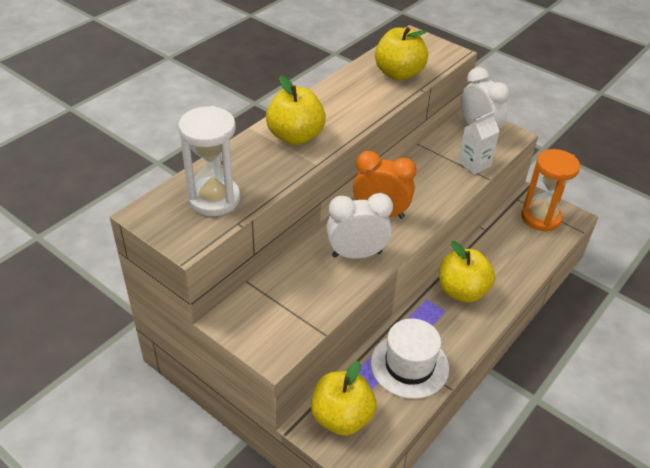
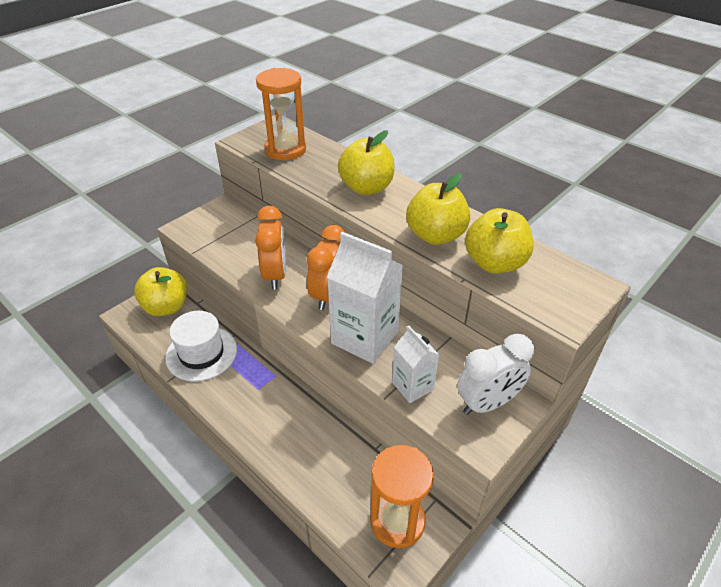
camera: 95 degrees right, 0 degrees up
(214, 199) = (285, 150): white hourglass -> orange hourglass
(356, 254) = (275, 275): white clock -> orange clock
(430, 189) = (364, 337): none -> white carton
(462, 291) = (280, 407): yellow apple -> yellow apple (435, 235)

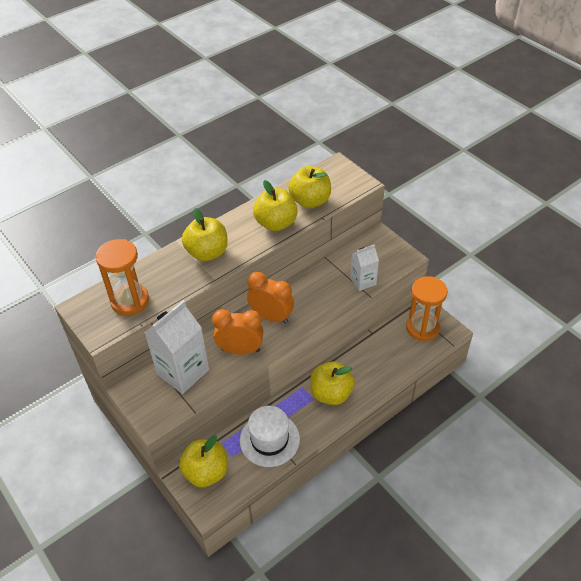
camera: 80 degrees left, 5 degrees up
(266, 407) = (331, 393): none -> yellow apple
(364, 337) = (318, 300): white carton -> white carton (183, 372)
(487, 403) = (379, 249): white clock -> none

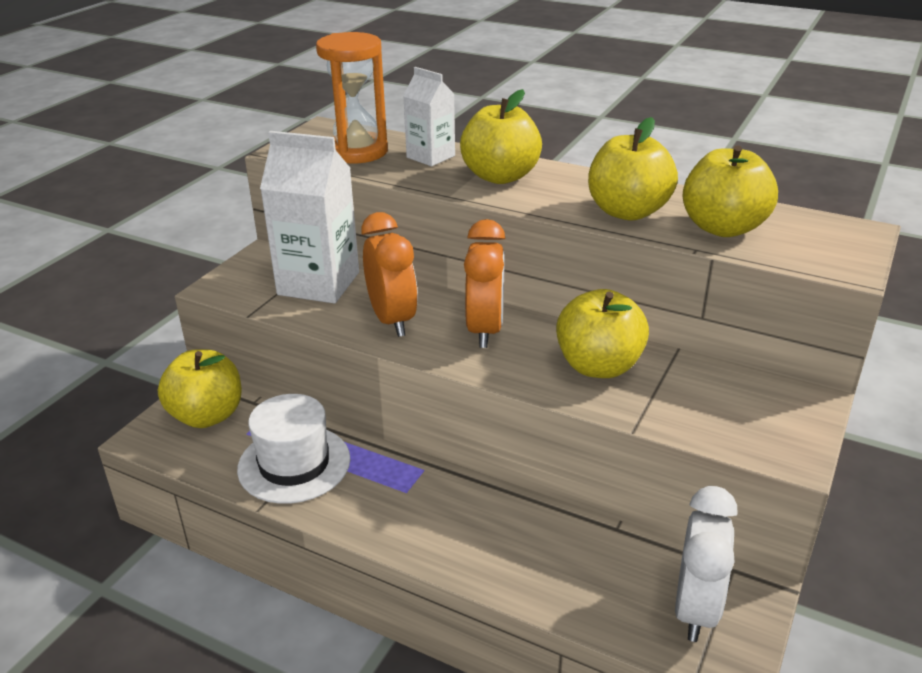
camera: 65 degrees right, 15 degrees down
(331, 393) = (430, 512): yellow apple -> yellow apple (598, 366)
(363, 281) = (662, 411): white carton -> white carton (430, 156)
(422, 328) = (695, 609): orange hourglass -> white clock

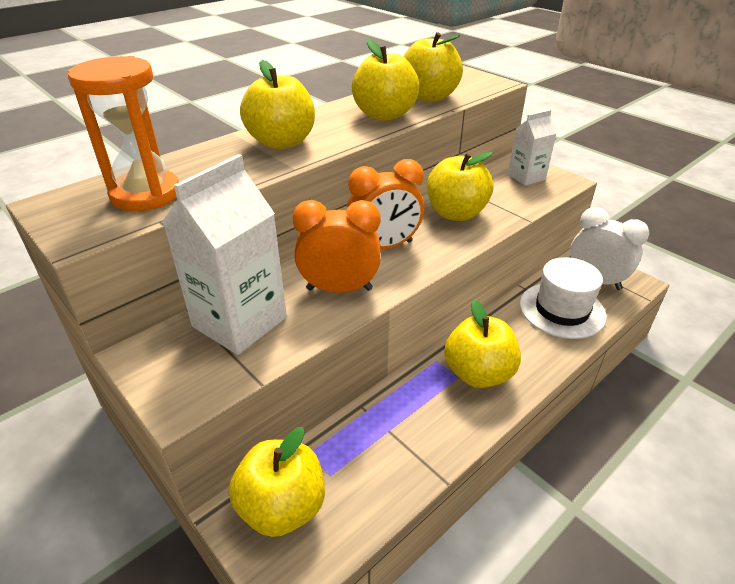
camera: 70 degrees left, 5 degrees up
(294, 464) = (395, 443): white hat -> white hat (562, 310)
(418, 507) = (478, 373): none -> yellow apple
(430, 156) = (206, 162): white carton -> white carton (526, 177)
(485, 330) = (384, 247): orange clock -> orange clock turned 135 degrees clockwise

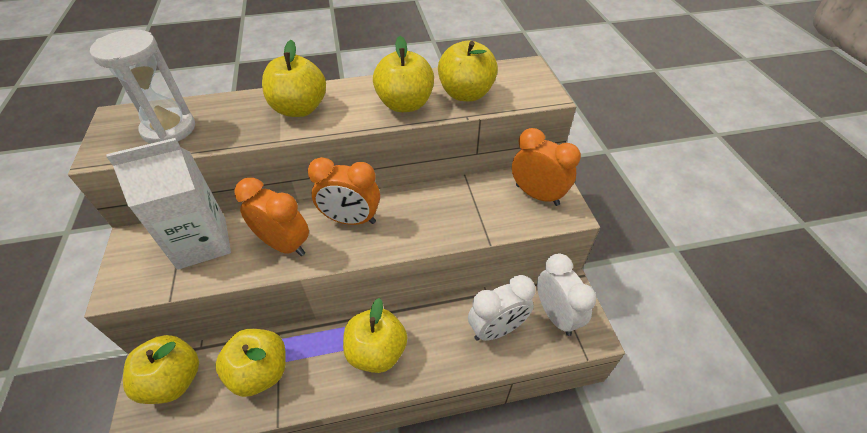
camera: 30 degrees right, 10 degrees up
(145, 194) = (169, 129): orange hourglass -> white hourglass
(456, 213) = (436, 210): yellow apple -> yellow apple (260, 372)
(526, 177) = (537, 195): white carton -> orange clock
(562, 310) = (496, 329): white hat -> white clock

